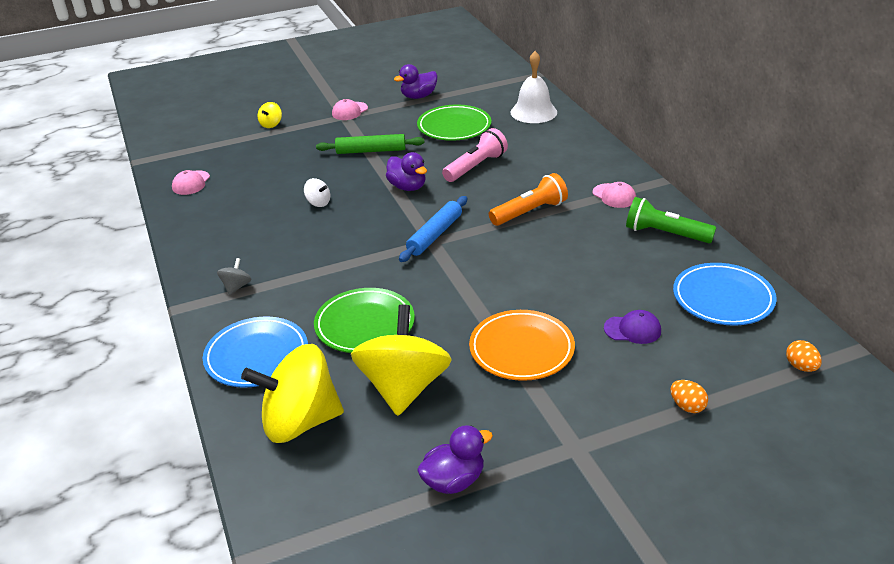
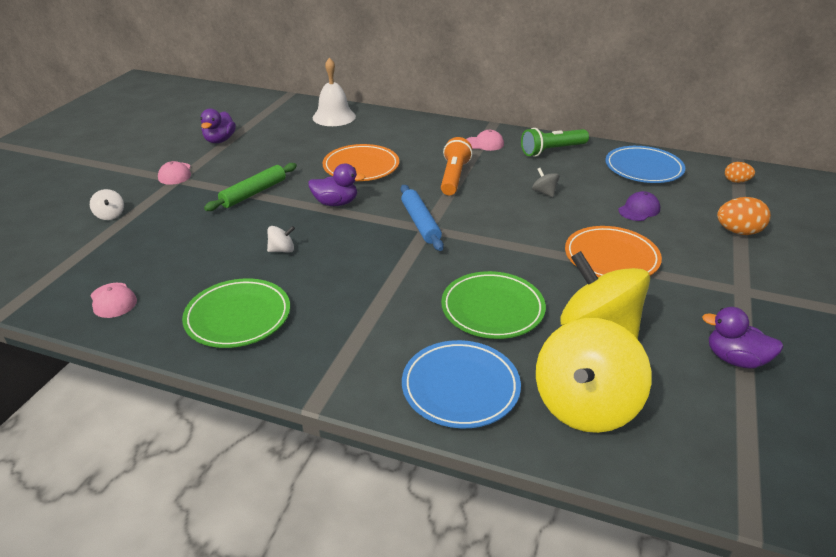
camera: 50 degrees left, 0 degrees up
(236, 287) = (336, 351): grey spinning top -> grey spinning top (544, 192)
(271, 124) = (110, 215): yellow spinning top -> white spinning top
(453, 481) = (735, 359): purple duck -> purple duck turned 75 degrees counterclockwise
(454, 127) = (292, 149): green plate -> green plate (238, 317)
(476, 167) = (361, 167): pink flashlight -> orange plate
(687, 406) = (738, 232): orange egg -> orange egg, size x1.62

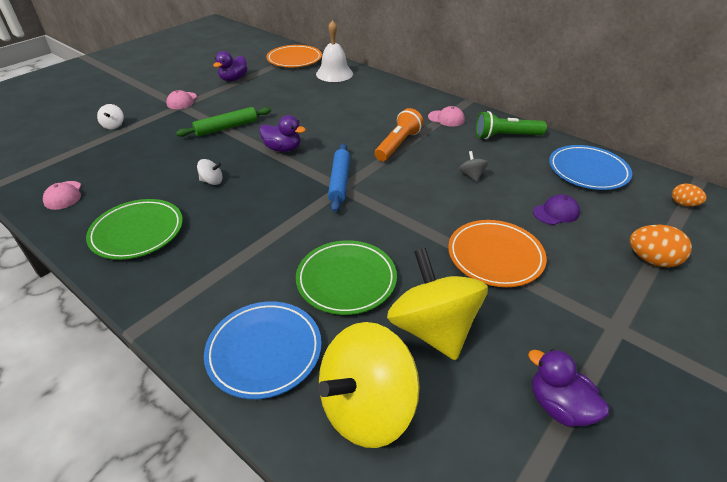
camera: 20 degrees right, 5 degrees up
(361, 167) = (325, 121): orange plate -> orange plate (294, 59)

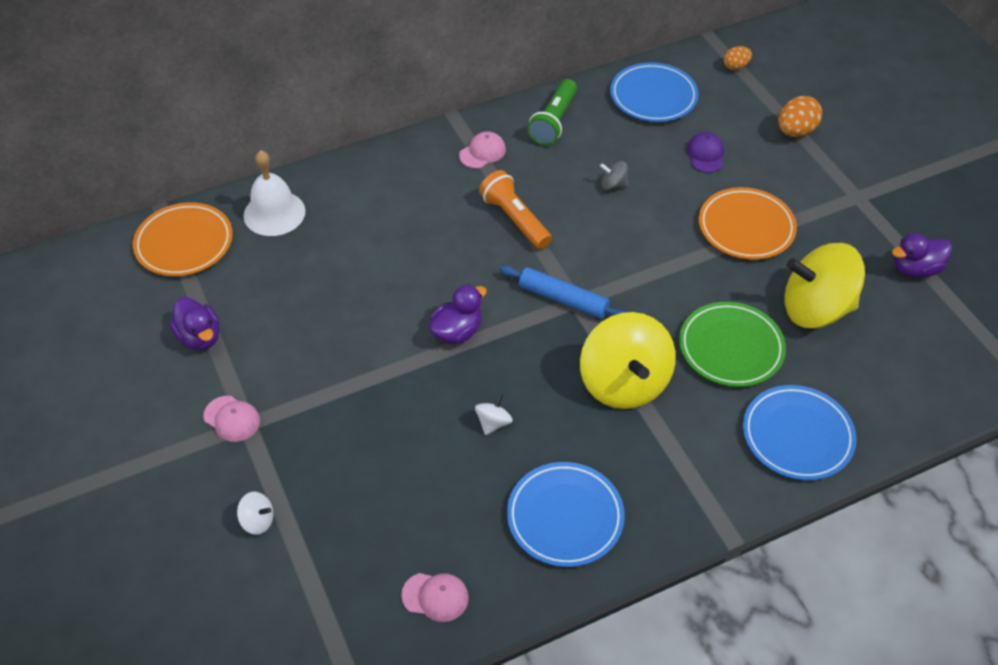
camera: 65 degrees left, 10 degrees up
(137, 232) = (565, 517): green plate -> blue plate
(226, 127) = (359, 379): green rolling pin -> none
(366, 407) = (879, 383): yellow spinning top -> yellow spinning top (624, 383)

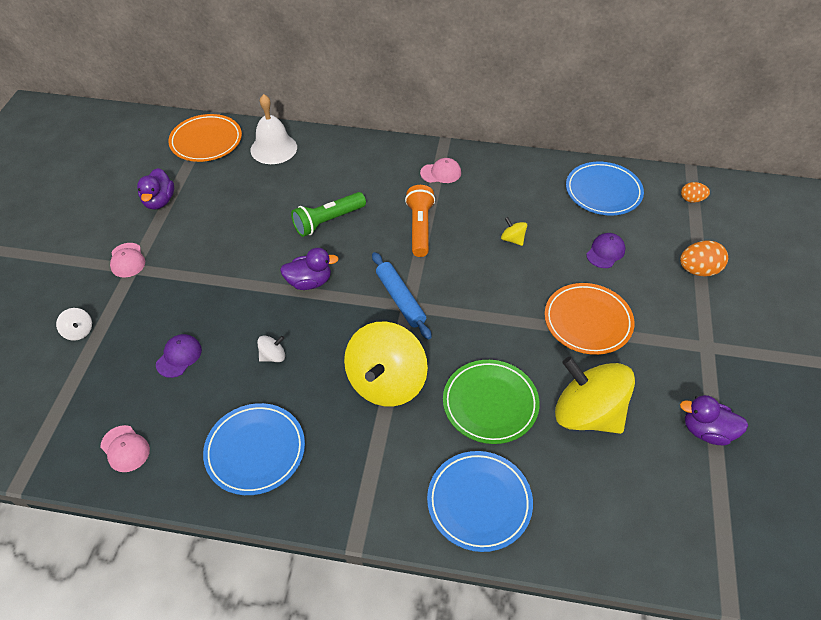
camera: 35 degrees right, 0 degrees up
(397, 480) = (179, 356): none -> purple cap
(553, 122) = (510, 175): green flashlight -> green flashlight (328, 221)
(613, 185) = (512, 239): grey spinning top -> yellow spinning top

